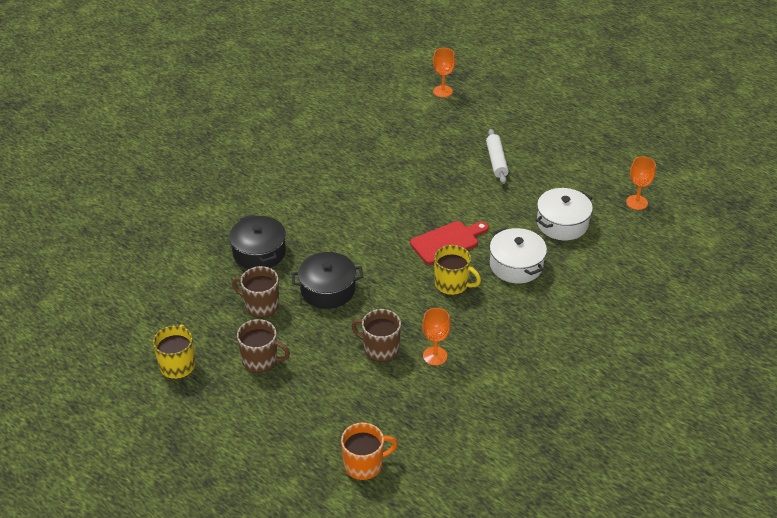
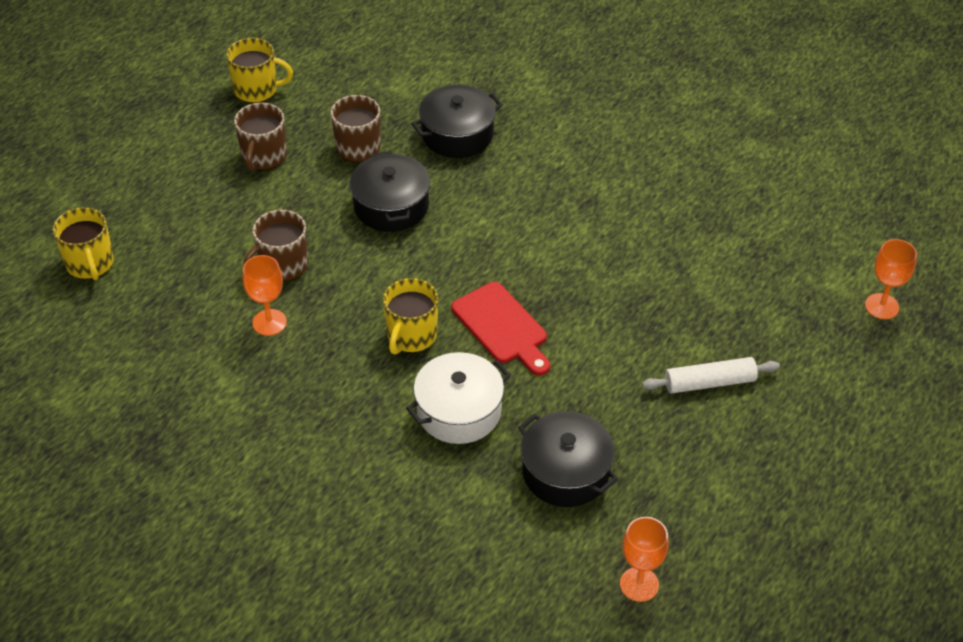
camera: 85 degrees right, 5 degrees up
(364, 465) = (90, 264): orange mug -> yellow mug
(380, 349) = (283, 266): brown mug -> brown mug turned 150 degrees counterclockwise
(562, 223) = (565, 472): white pot -> black pot

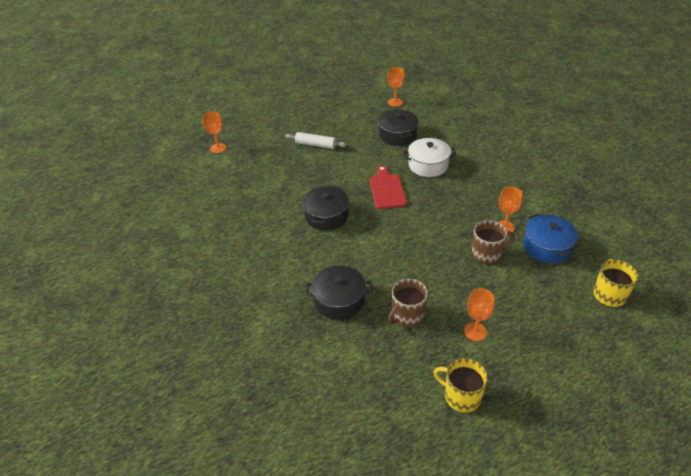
camera: 150 degrees left, 5 degrees down
(192, 310) = (546, 247): none -> blue pot
(264, 157) = (475, 331): brown mug -> orange goblet
(391, 206) = (408, 267): black pot -> black pot (326, 216)
(411, 336) = (433, 199): yellow mug -> none

